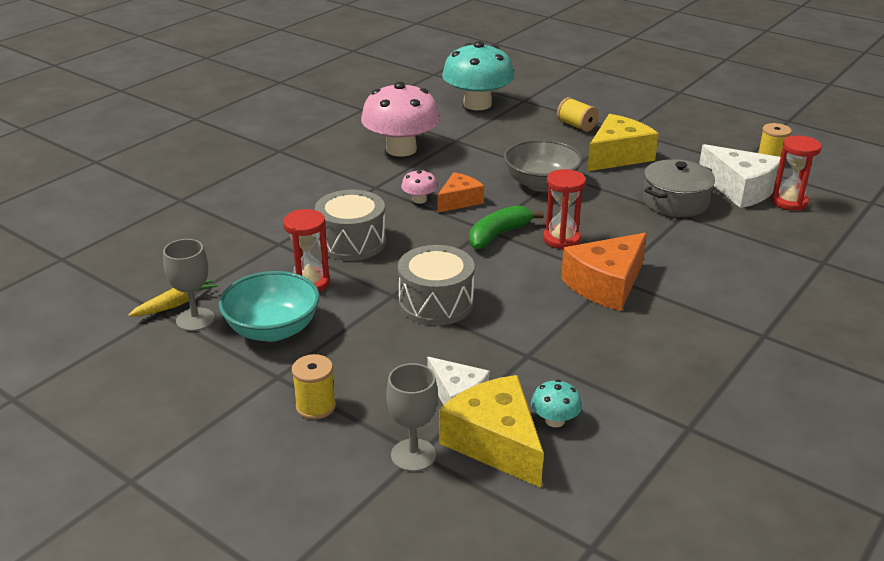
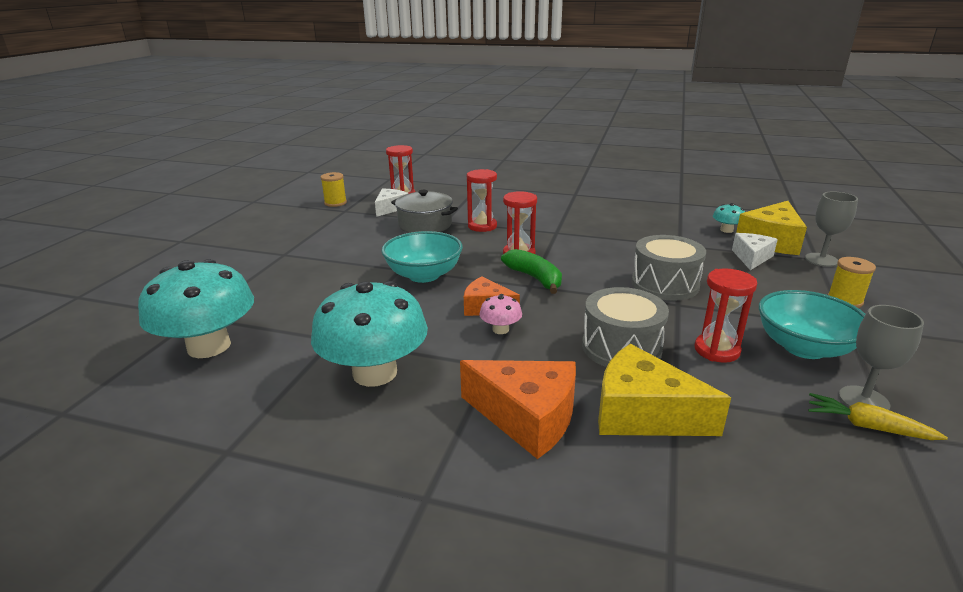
camera: 110 degrees left, 5 degrees down
(401, 149) = (375, 373): pink mushroom -> turquoise mushroom
(498, 235) = (535, 278): green banana -> green banana turned 150 degrees counterclockwise
(541, 184) = (424, 275): grey bowl -> turquoise bowl
(576, 126) = (276, 277): yellow spool -> none
(606, 285) = (568, 233): orange cheese -> orange cheese (527, 417)
(617, 156) = (346, 251): yellow cheese -> yellow cheese (643, 413)
(655, 234) = (482, 226): none -> red hourglass
(740, 189) = (390, 208): white cheese -> white cheese, size x0.62

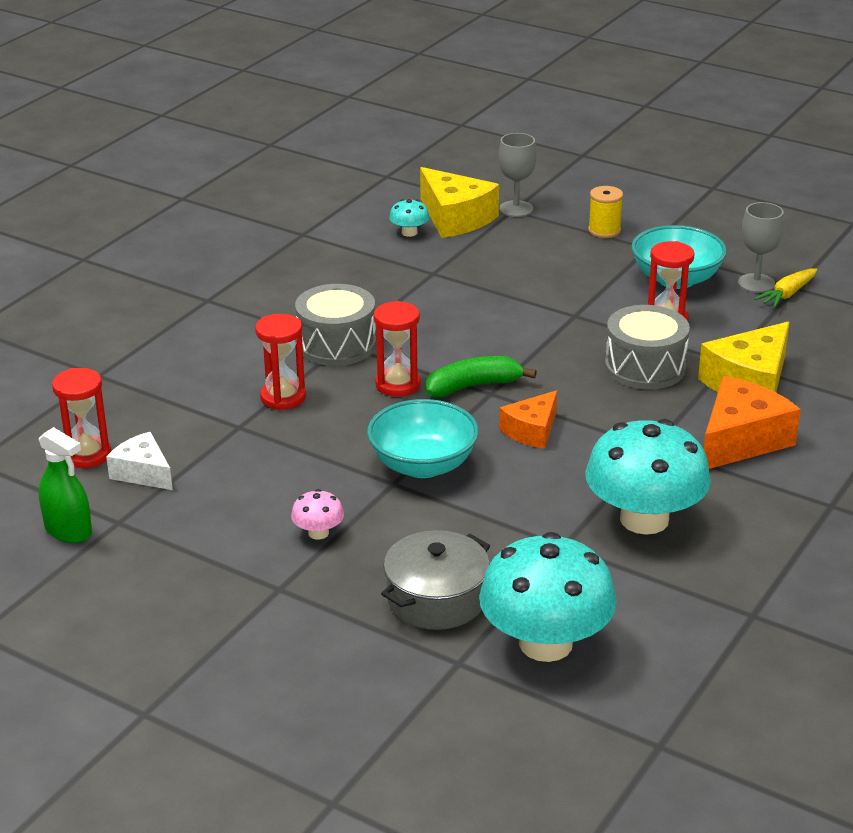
camera: 75 degrees left, 5 degrees up
(335, 203) = (68, 530): yellow spool -> green spray bottle
(425, 224) = (242, 446): grey pot -> grey pot (436, 599)
(500, 329) = (585, 429): pink mushroom -> pink mushroom (318, 533)
(665, 284) = (528, 310): grey drum -> grey drum (336, 344)
(751, 257) = (490, 243): white cheese -> none

